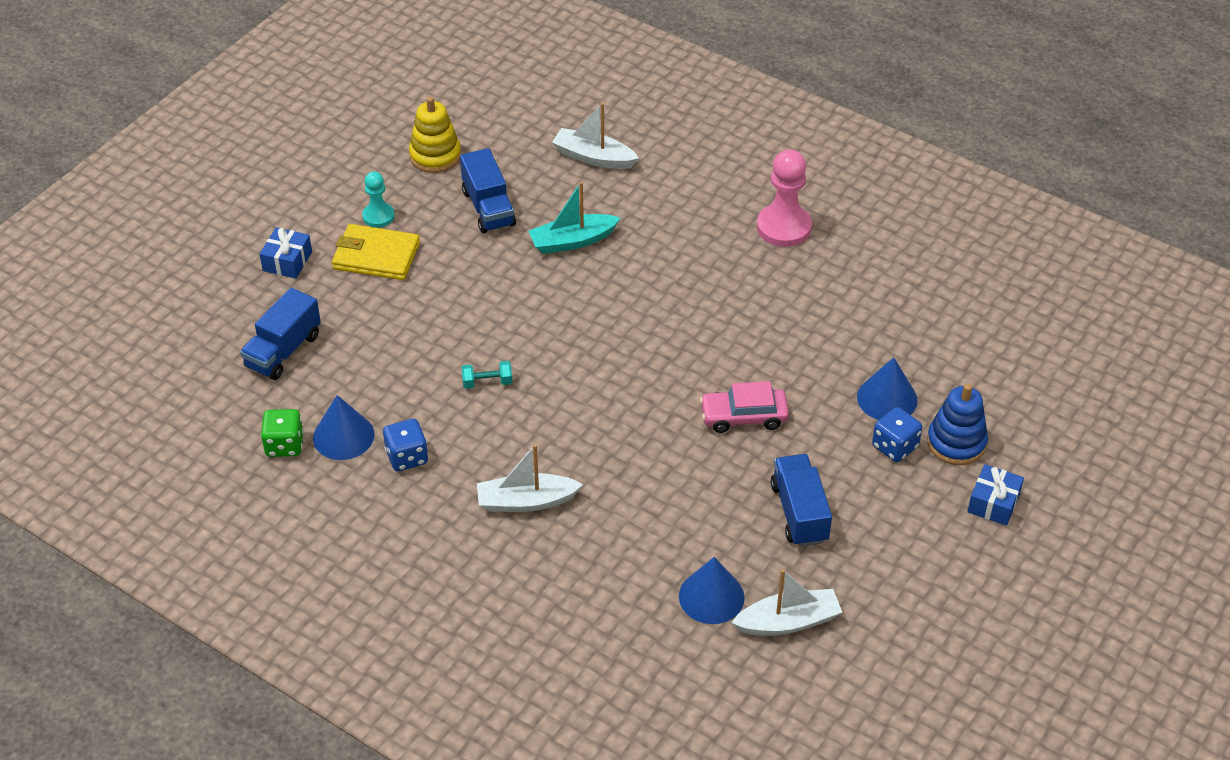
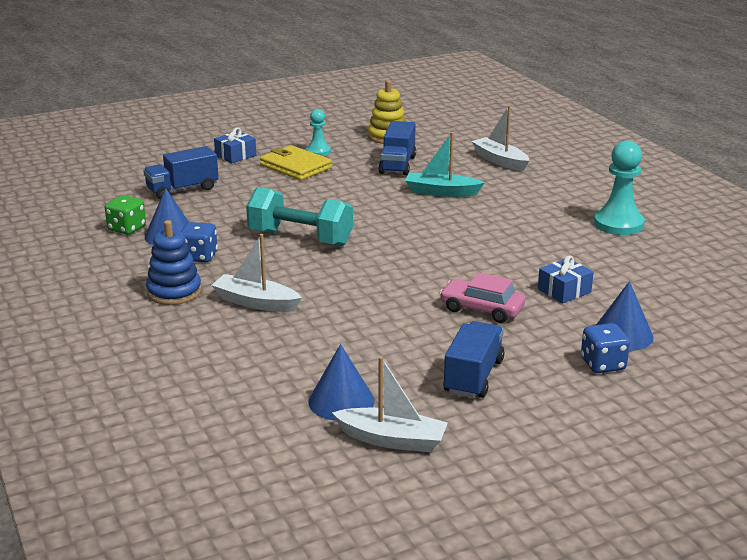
camera: 30 degrees right, 20 degrees down
(487, 382) = (300, 238): turquoise dumbbell -> turquoise dumbbell, size x2.37
(783, 227) = (618, 224): pink pawn -> turquoise pawn
(956, 443) = (666, 379): blue stacking toy -> blue stacking toy (174, 292)
(993, 503) = (671, 429): blue gift -> blue gift (564, 291)

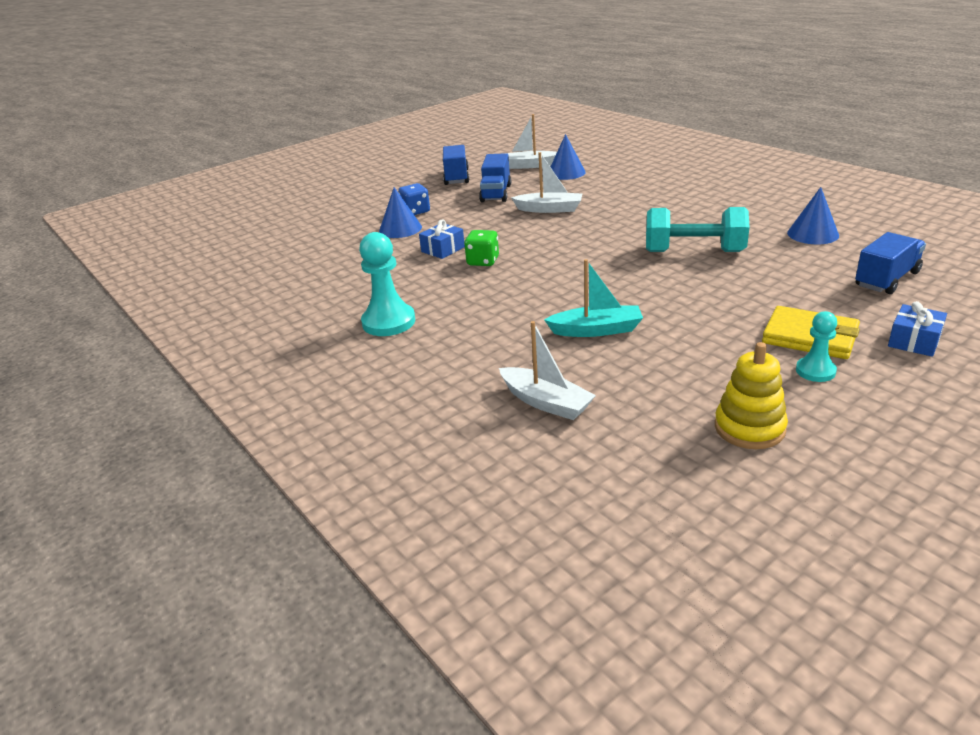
camera: 170 degrees right, 5 degrees up
(127, 228) = (861, 232): green dice -> green dice (483, 261)
(174, 292) = (738, 199): blue stacking toy -> none
(199, 256) = (759, 223): blue dice -> none
(256, 302) = (671, 203): white boat -> white boat (549, 209)
(397, 165) = (682, 366): blue truck -> blue truck (456, 177)
(482, 309) = (504, 227): pink car -> none

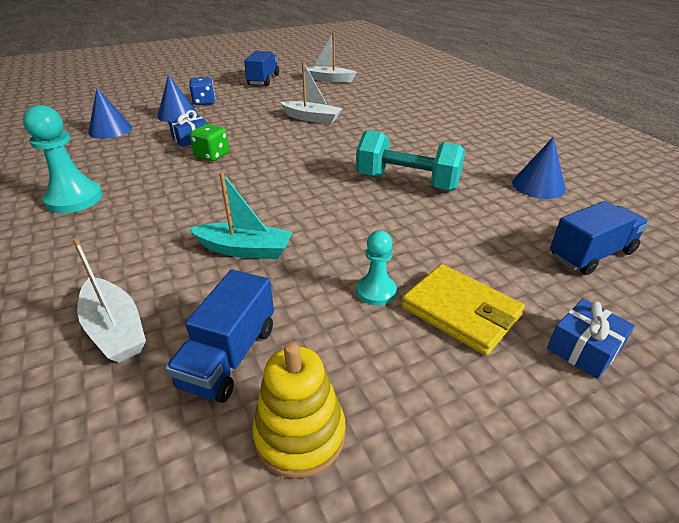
camera: 10 degrees right, 5 degrees up
(496, 193) = (281, 98): blue truck -> blue truck (229, 356)
(566, 173) = (353, 90): blue cone -> blue cone (110, 130)
(815, 371) = (437, 363): turquoise pawn -> turquoise pawn (376, 291)

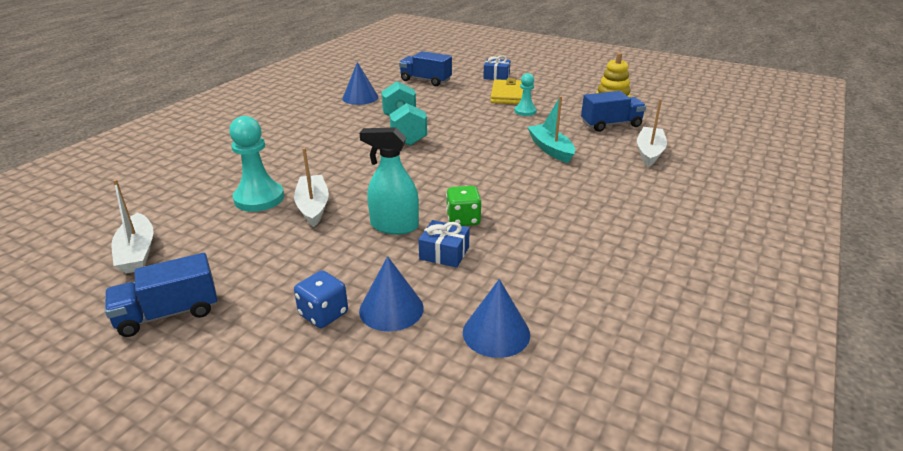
camera: 125 degrees left, 5 degrees down
(74, 199) = (617, 241): turquoise pawn -> turquoise pawn (259, 198)
(246, 133) = (394, 226): none -> turquoise spray bottle

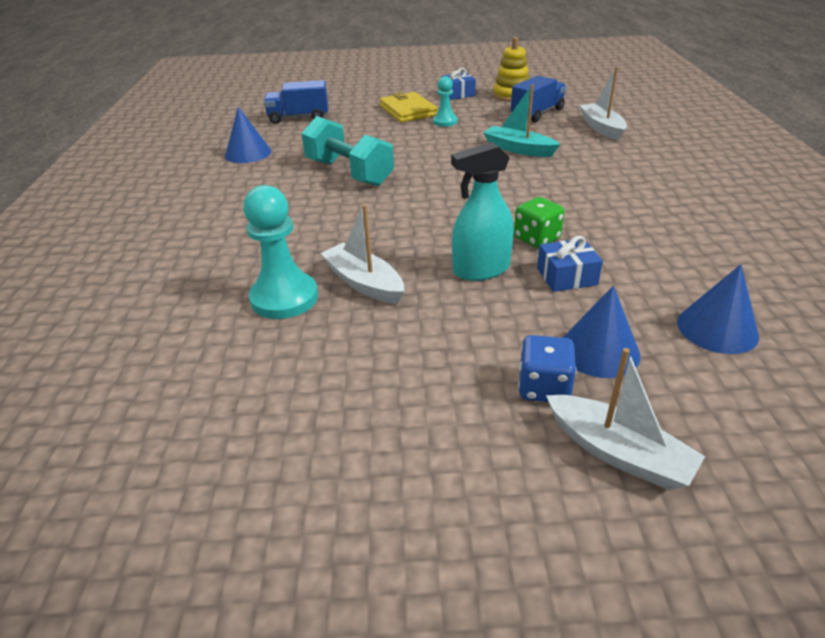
camera: 30 degrees left, 5 degrees up
(137, 252) = (210, 425): white boat -> white boat (618, 453)
(168, 313) = (367, 476): blue truck -> none
(496, 76) = (368, 96): blue gift -> blue gift (457, 94)

